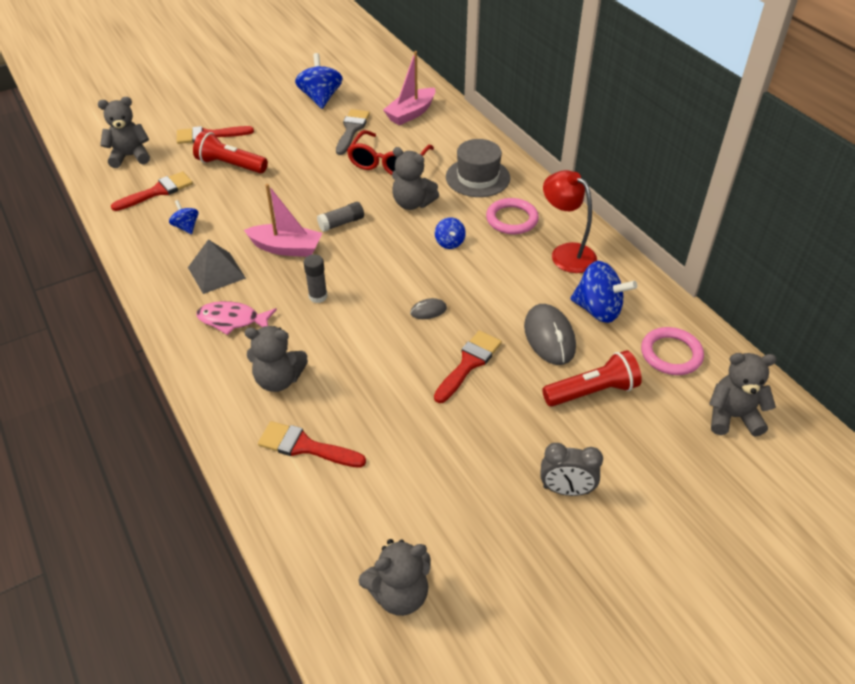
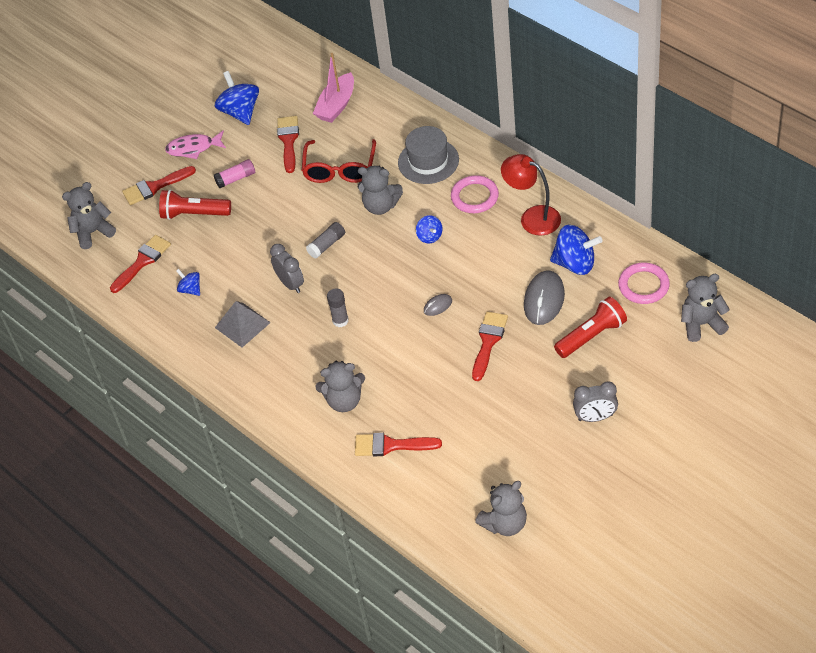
camera: 10 degrees left, 5 degrees up
(232, 320) = (280, 363): pink fish -> pink fish (193, 148)
(286, 147) = (236, 178): none -> pink glue stick
(286, 248) = (290, 284): pink boat -> grey clock
(352, 130) = (288, 141): grey brush -> red brush
(549, 337) = (544, 300): grey mouse -> grey mouse turned 45 degrees clockwise

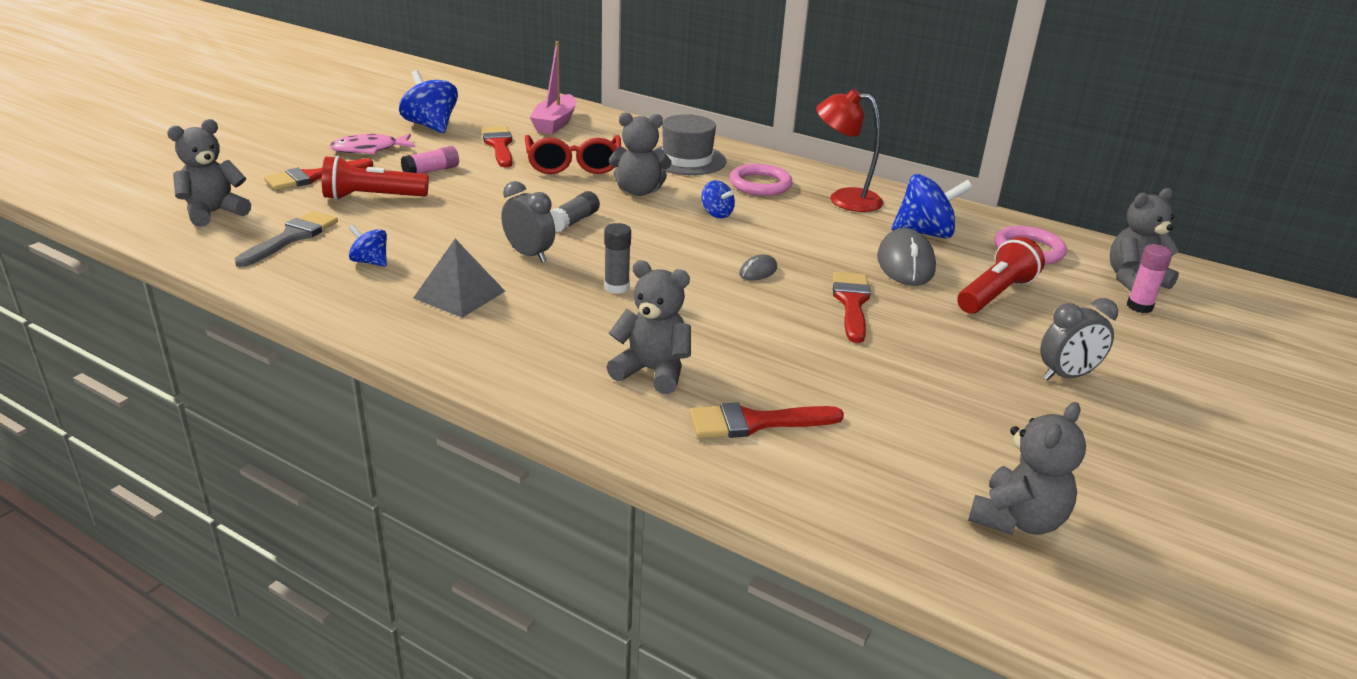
camera: 20 degrees left, 20 degrees down
(142, 261) = (292, 237): red brush -> grey brush
(344, 401) = (652, 371): grey teddy bear -> grey teddy bear turned 135 degrees counterclockwise
(687, 352) = (1139, 306): none -> pink glue stick

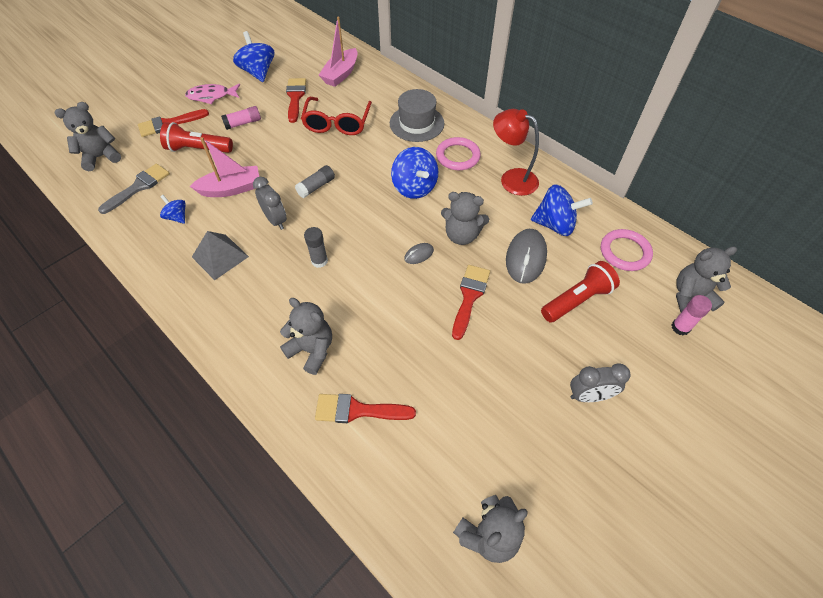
camera: 15 degrees right, 25 degrees up
(444, 230) = (231, 189): none -> pink boat
(639, 191) = (371, 157): grey teddy bear -> grey teddy bear (461, 235)
(716, 214) = (414, 187): blue spinning top -> blue spinning top, size x1.83

